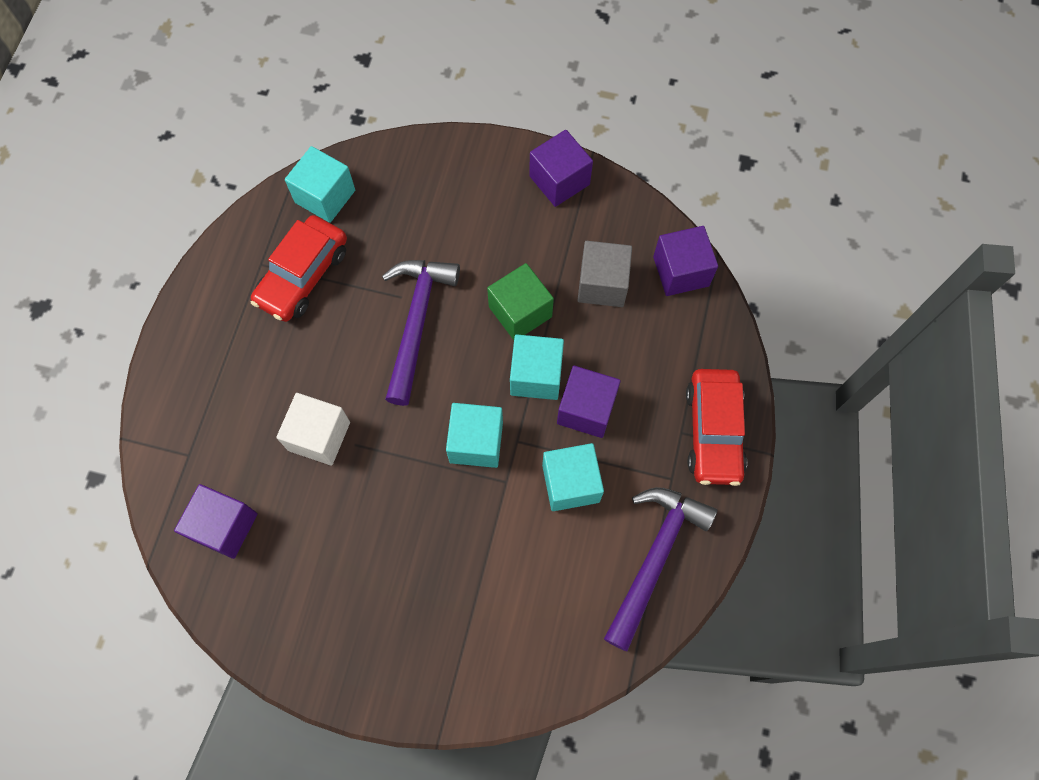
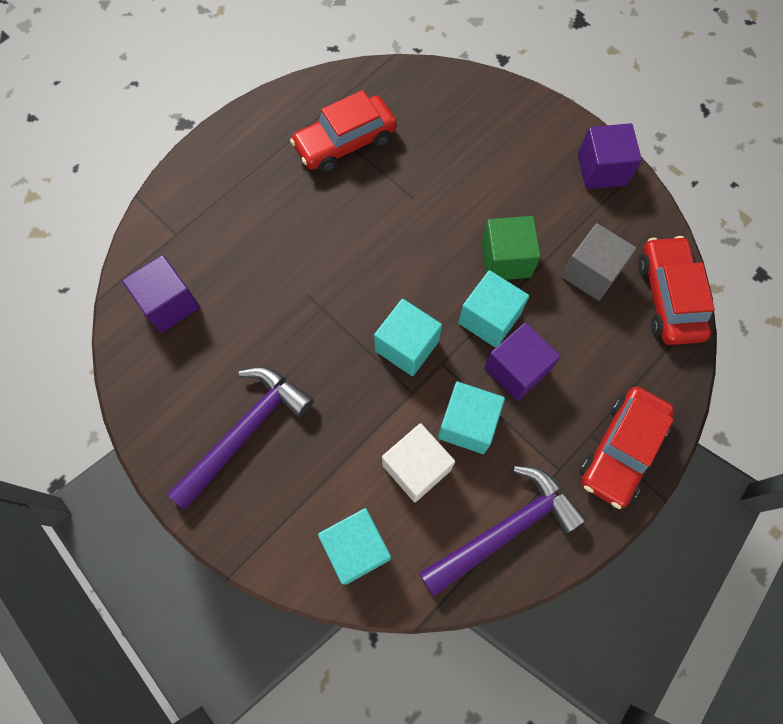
camera: 30 degrees right, 0 degrees up
(319, 436) = (283, 273): white cube -> white cube (416, 468)
(325, 196) = (398, 90): turquoise cube -> turquoise cube (356, 548)
(416, 323) = (414, 224): purple hammer -> purple hammer (245, 431)
(681, 271) = (668, 297): purple cube -> red car

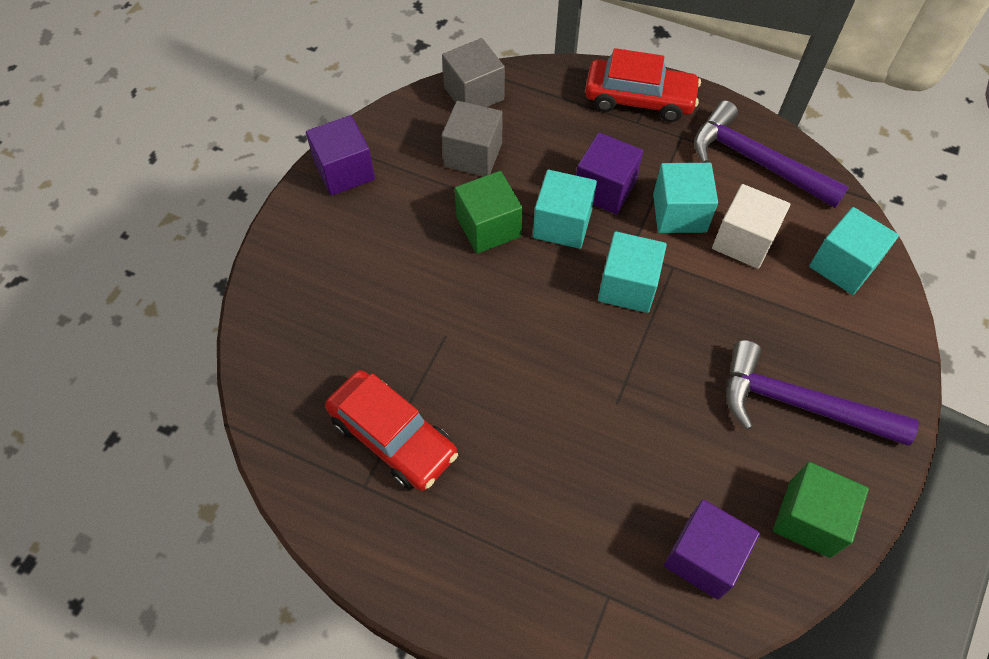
camera: 110 degrees left, 10 degrees down
(158, 389) = (809, 519): none -> green cube
(668, 297) = (474, 94): red car -> grey cube

